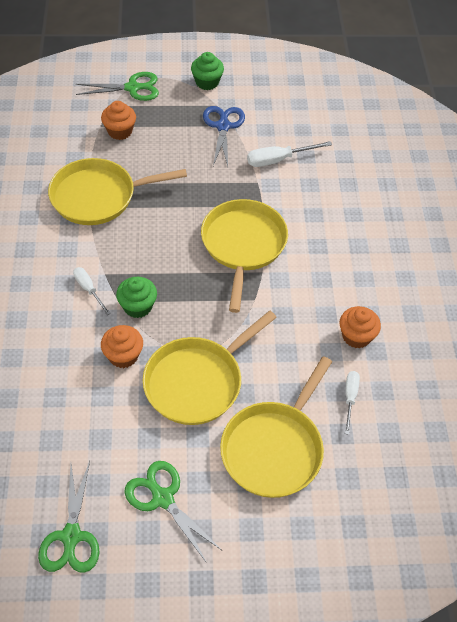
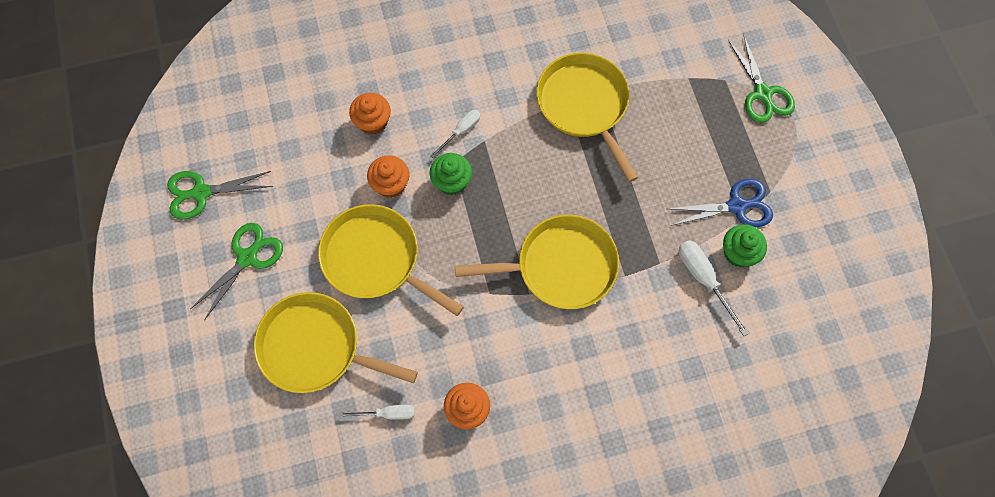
camera: 80 degrees right, 15 degrees up
(120, 131) = (687, 99): orange cupcake -> orange cupcake (373, 122)
(207, 82) = (806, 171): green cupcake -> green cupcake (738, 253)

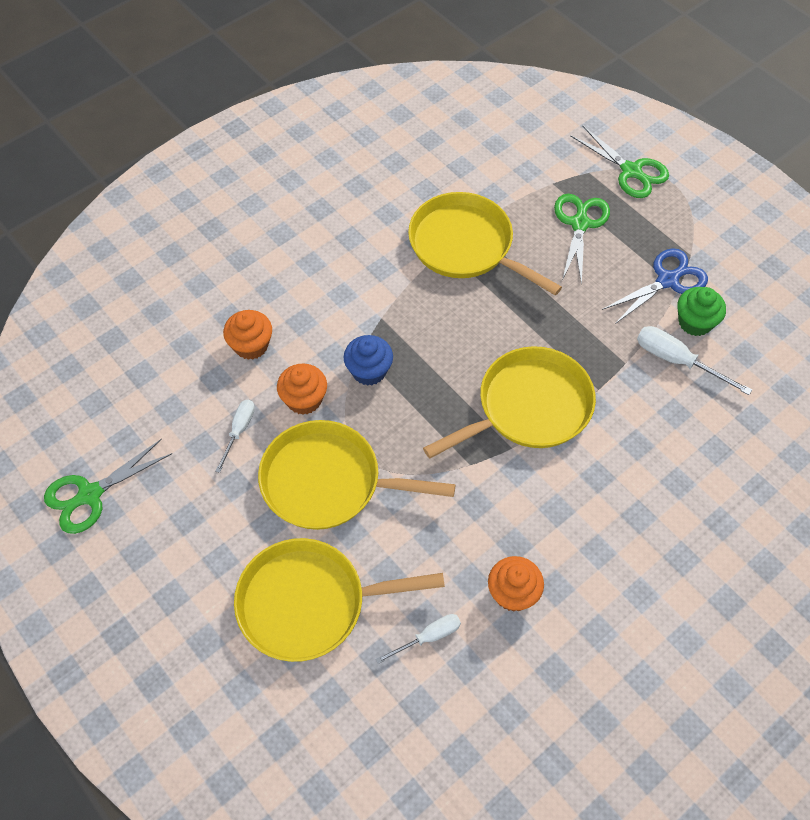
camera: 25 degrees left, 10 degrees down
(248, 257) = (180, 541): green scissors -> green scissors (579, 223)
(451, 182) = (369, 371): green cupcake -> blue cupcake
(461, 131) = (352, 318): white screwdriver -> white screwdriver (239, 431)

